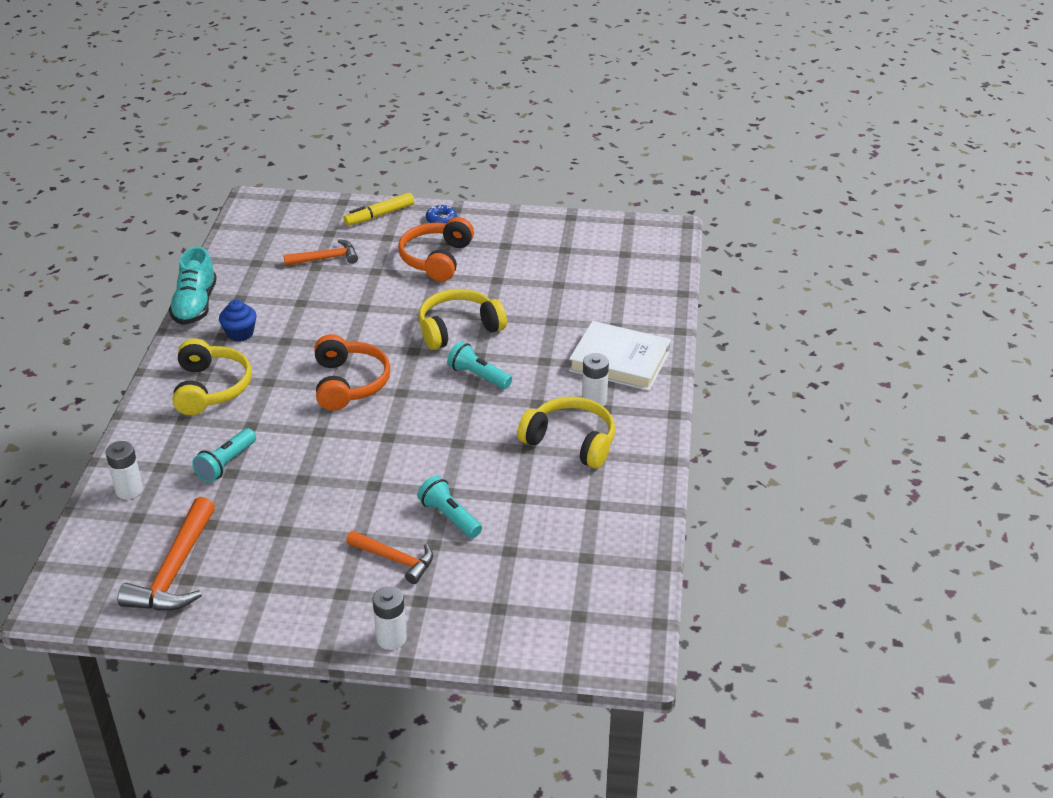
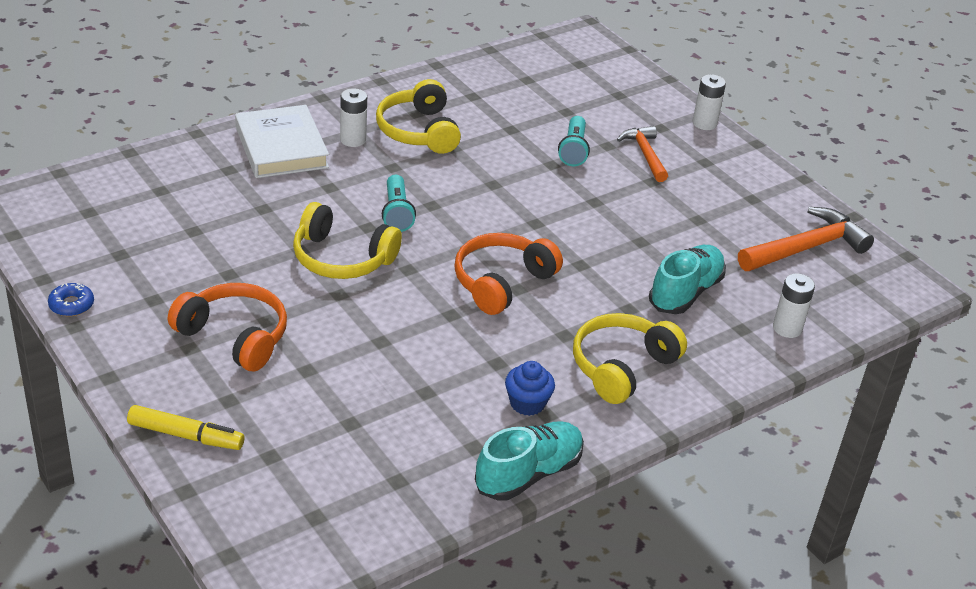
camera: 135 degrees left, 0 degrees up
(226, 464) = (685, 293): turquoise flashlight -> turquoise shoe
(326, 258) = (325, 424): orange hammer -> none
(436, 259) = (235, 336): orange headphones -> orange headphones turned 120 degrees counterclockwise
(441, 219) = (145, 376): blue donut -> blue donut (71, 305)

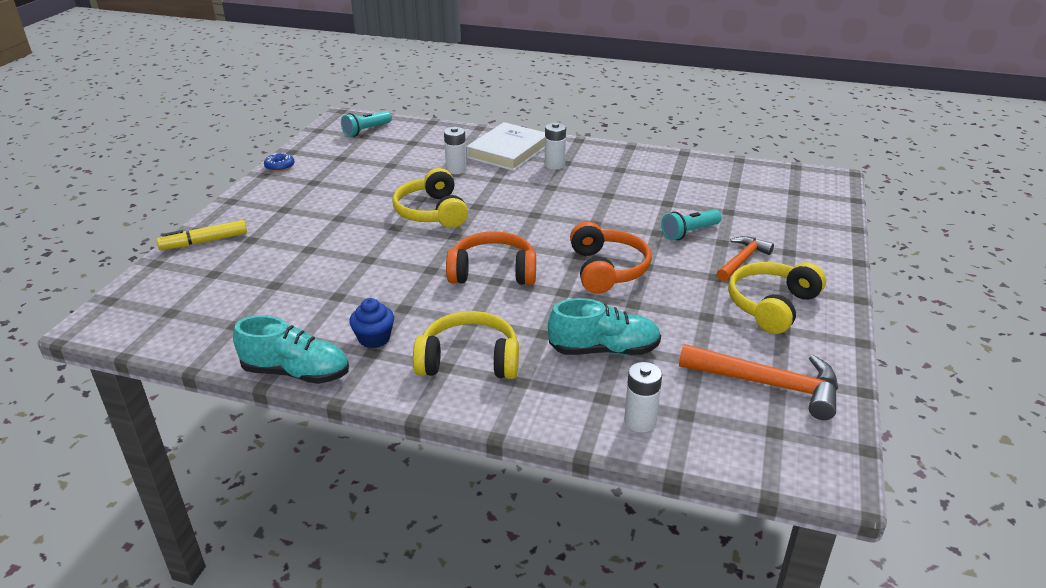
camera: 55 degrees right, 5 degrees down
(186, 435) = (204, 242): yellow marker -> yellow marker turned 90 degrees clockwise
(235, 336) = (311, 216): orange headphones -> orange headphones (607, 269)
(397, 213) = (506, 208): turquoise flashlight -> turquoise flashlight (366, 131)
(418, 131) = (602, 178): yellow headphones -> yellow headphones (771, 305)
(704, 123) = (834, 266): white battery -> white battery (456, 169)

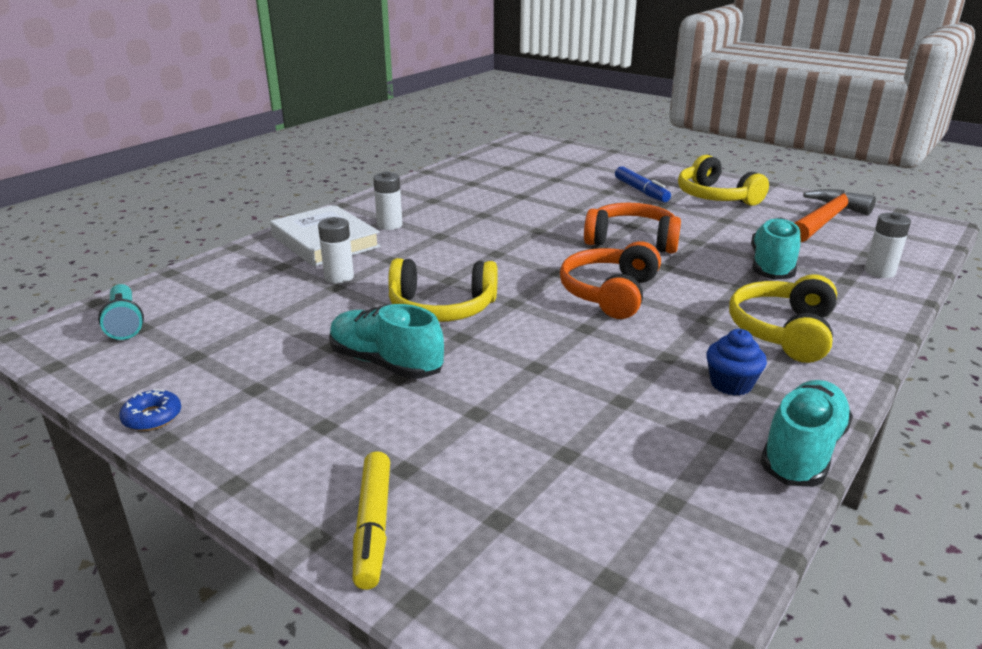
camera: 70 degrees left, 5 degrees down
(353, 210) = (386, 363): none -> turquoise shoe
(689, 233) = (583, 198): turquoise flashlight -> none
(742, 260) = (641, 191): orange hammer -> blue marker

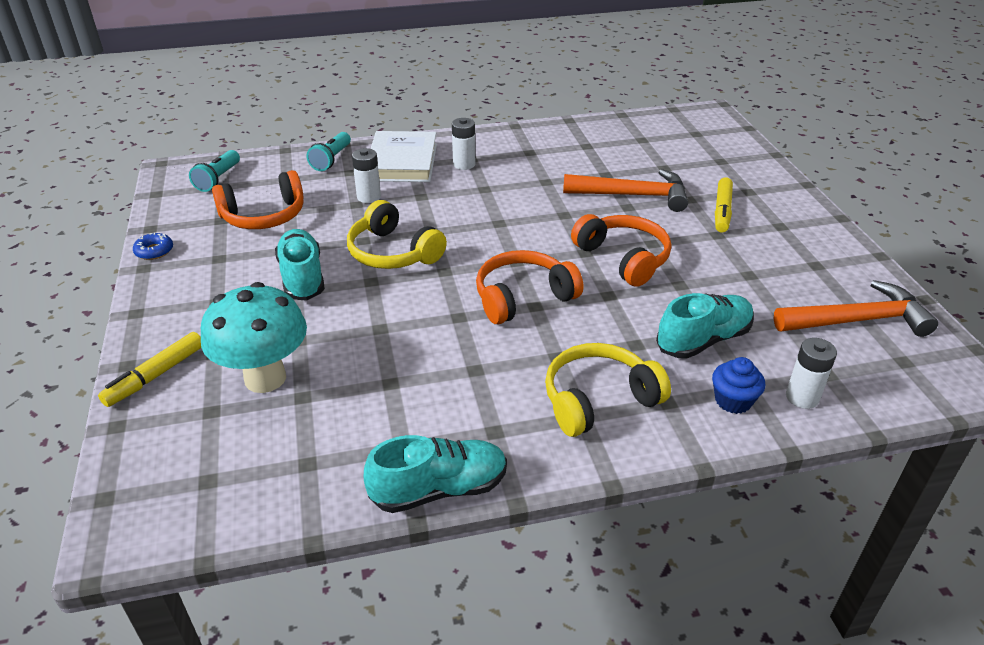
camera: 40 degrees right, 10 degrees up
(243, 263) = (331, 160): none -> turquoise flashlight
(246, 332) = (264, 216): none -> orange headphones
(502, 460) = (265, 378): none -> turquoise mushroom
(565, 201) = (633, 195): none -> orange hammer
(641, 191) = (722, 211): blue marker -> yellow marker
(715, 197) = (786, 246): yellow headphones -> none
(731, 384) = (481, 415): blue cupcake -> blue cupcake (733, 401)

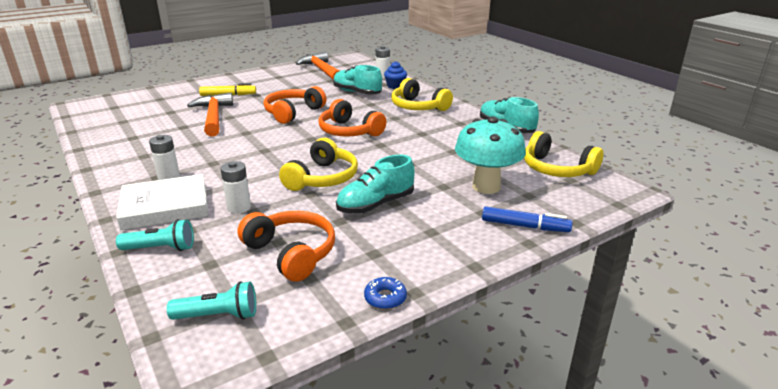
camera: 110 degrees left, 10 degrees down
(155, 376) = (525, 226): yellow marker -> blue marker
(247, 481) = (556, 169): none -> yellow headphones

